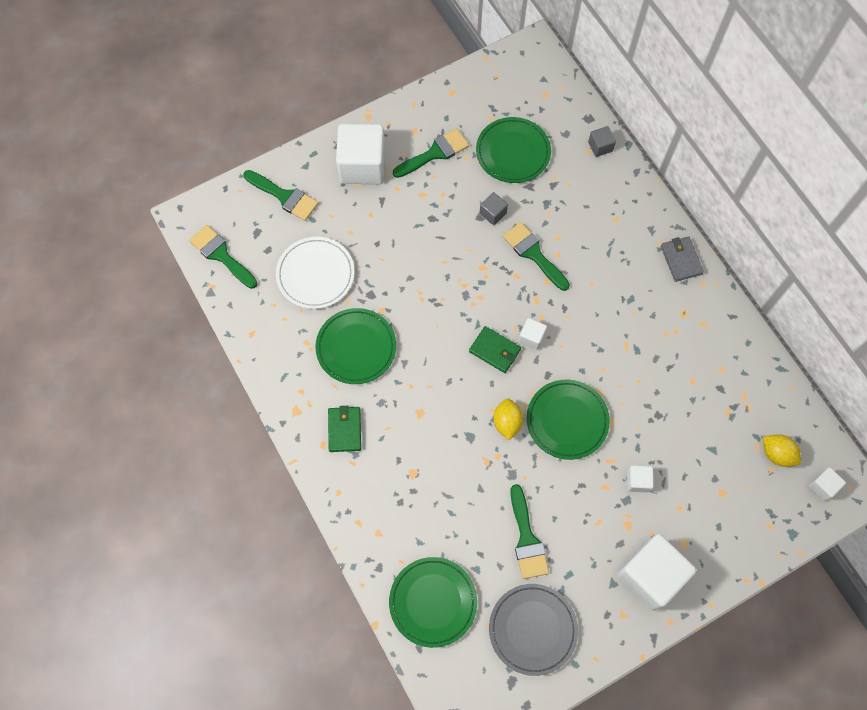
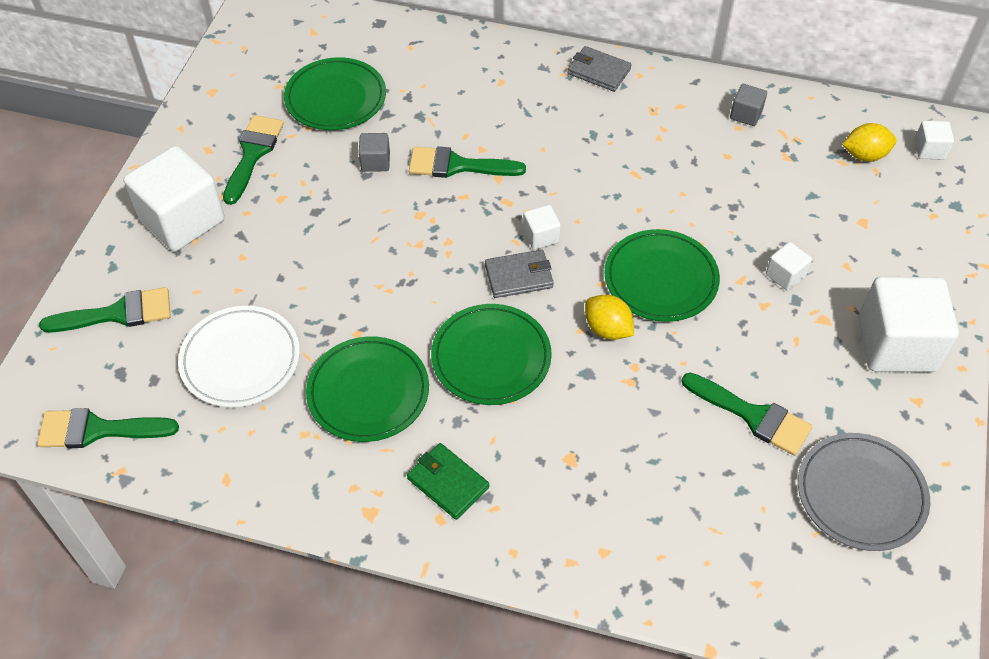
camera: 45 degrees left, 15 degrees down
(433, 602) = (739, 565): green plate -> green plate (491, 357)
(495, 350) = (519, 276): green wallet -> grey wallet
(600, 147) = (417, 37): grey cube -> grey cube (746, 114)

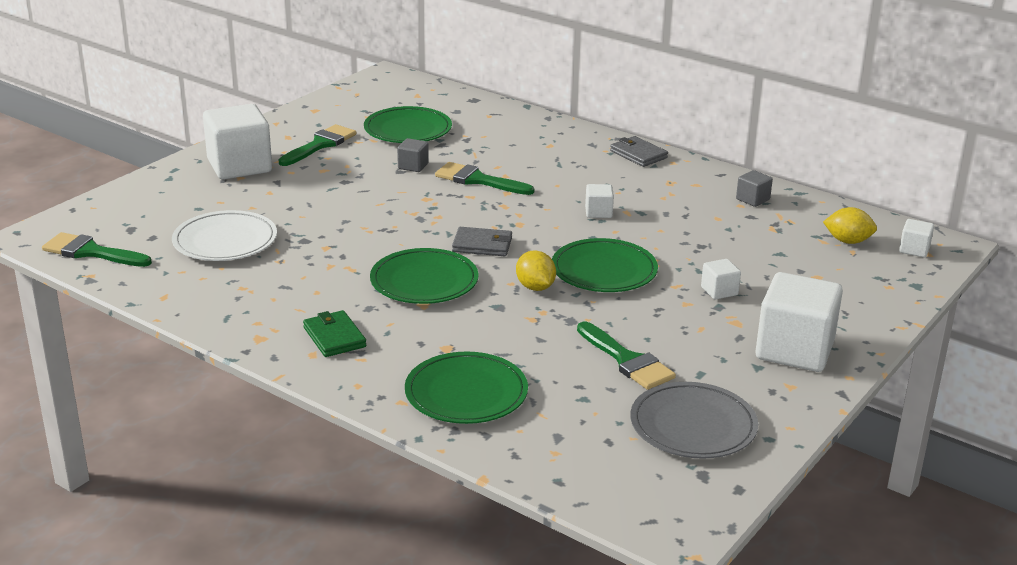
camera: 20 degrees right, 25 degrees down
(118, 313) = (153, 200): green brush -> none
(368, 392) = (310, 278): green plate -> green plate (466, 393)
(541, 236) = (518, 228): white cube -> white cube (598, 212)

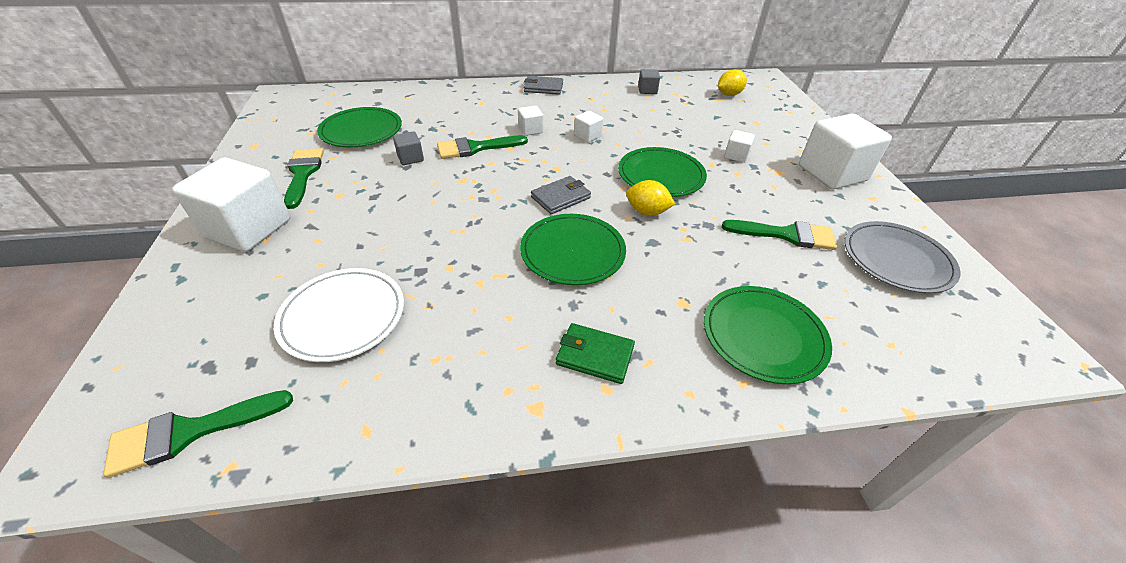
camera: 45 degrees left, 15 degrees up
(914, 250) = (759, 86): white cube -> white cube (530, 130)

